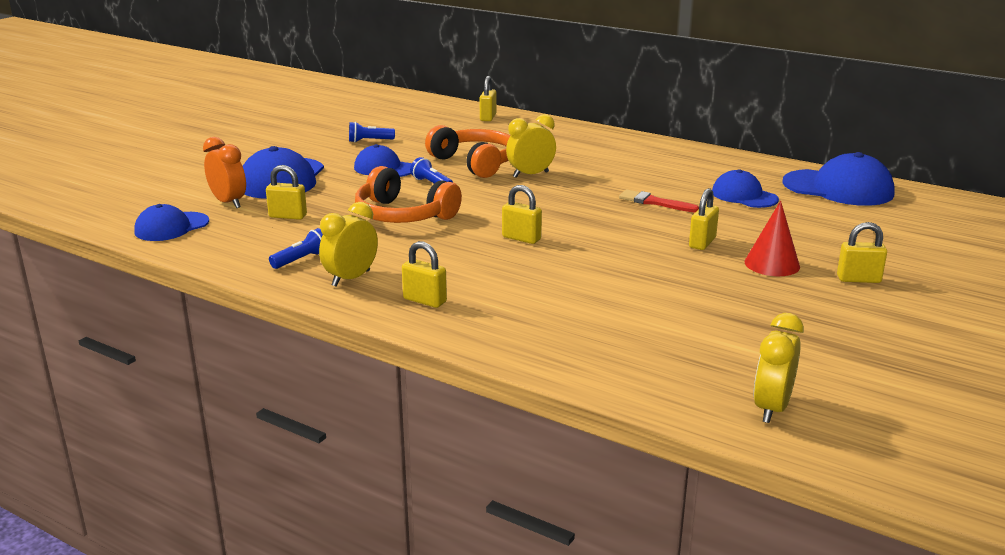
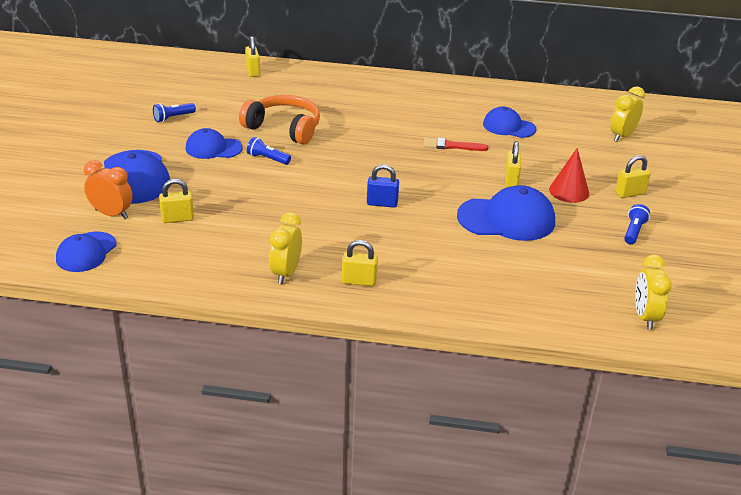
camera: 25 degrees left, 10 degrees up
(302, 260) = (231, 263): blue flashlight -> blue flashlight (634, 231)
(403, 215) = (272, 198): orange headphones -> none
(521, 238) = (382, 203): yellow padlock -> blue padlock
(530, 175) = (338, 133): yellow clock -> yellow clock (622, 136)
(838, 188) = (566, 106): blue cap -> blue cap (506, 219)

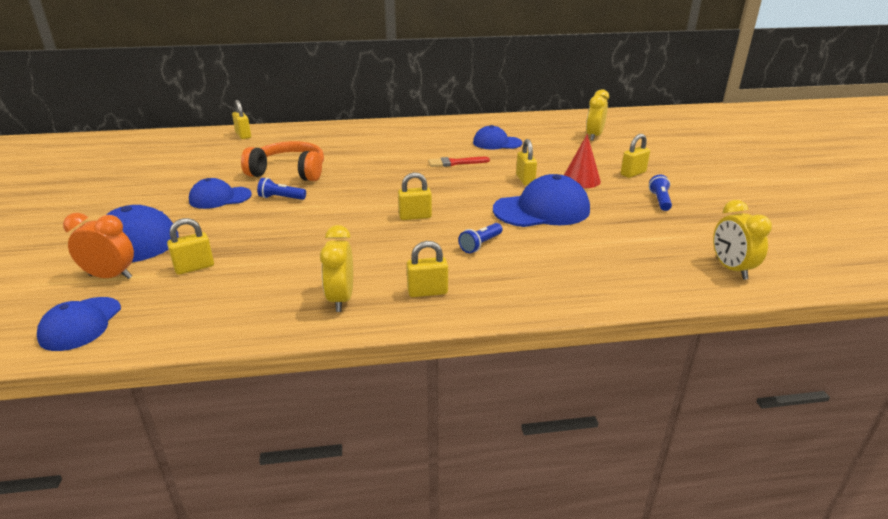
camera: 15 degrees left, 5 degrees down
(173, 118) = (170, 179): blue flashlight -> blue flashlight (480, 244)
(382, 203) = (415, 216): blue padlock -> yellow padlock

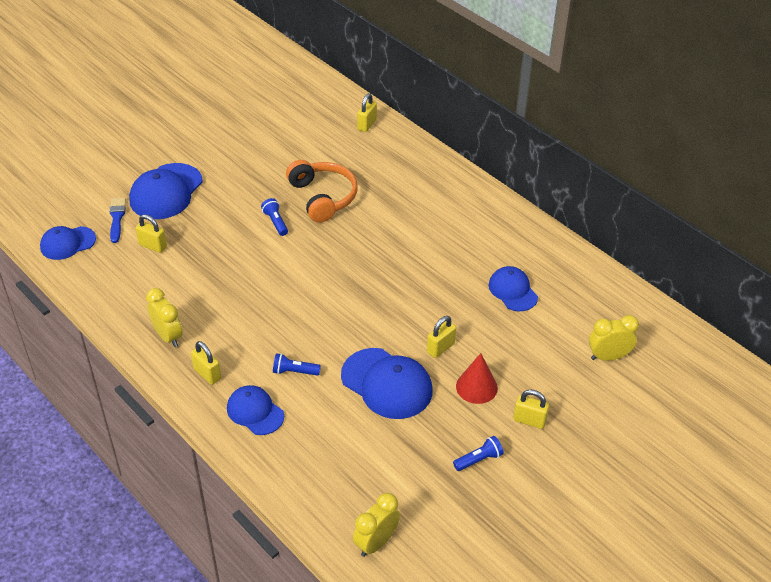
camera: 55 degrees right, 15 degrees up
(111, 276) = (117, 218): orange clock -> blue brush
(220, 198) = (249, 191): blue cap -> blue cap (255, 412)
(341, 299) = (168, 336): yellow clock -> yellow clock turned 90 degrees clockwise
(415, 216) = (309, 312): yellow padlock -> none
(455, 163) = (435, 285): red brush -> none

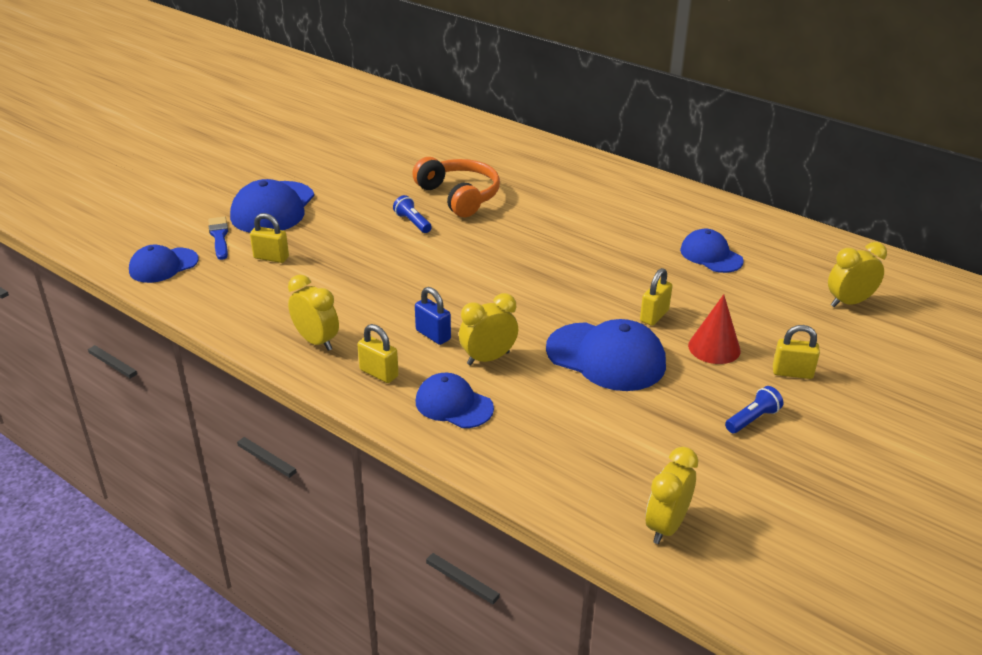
camera: 10 degrees left, 10 degrees down
(258, 342) = (433, 335): none -> blue padlock
(294, 371) = (488, 358): blue flashlight -> yellow clock
(367, 125) = (484, 133): yellow padlock -> none

